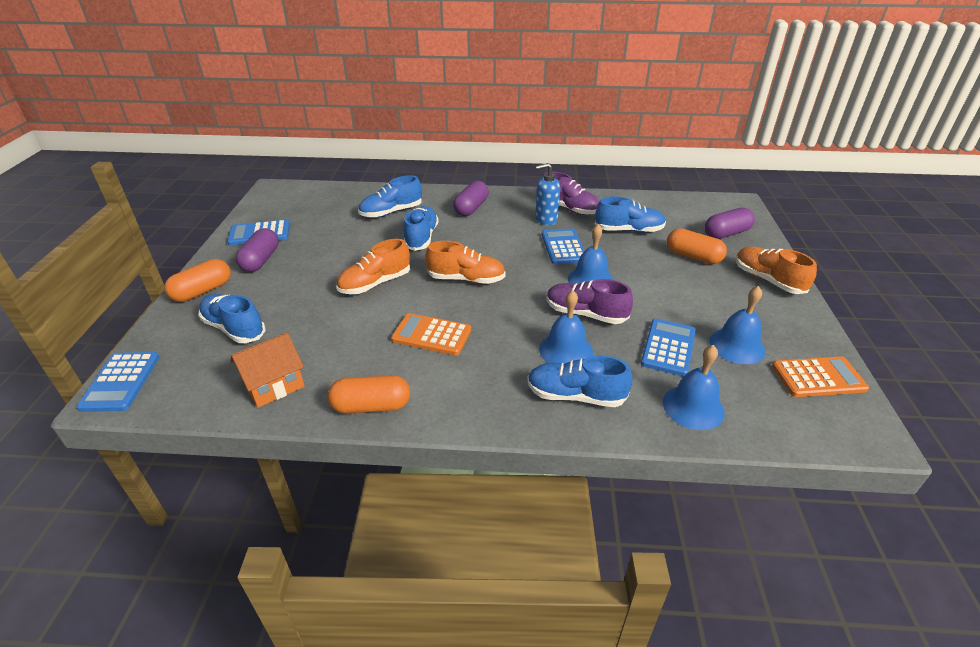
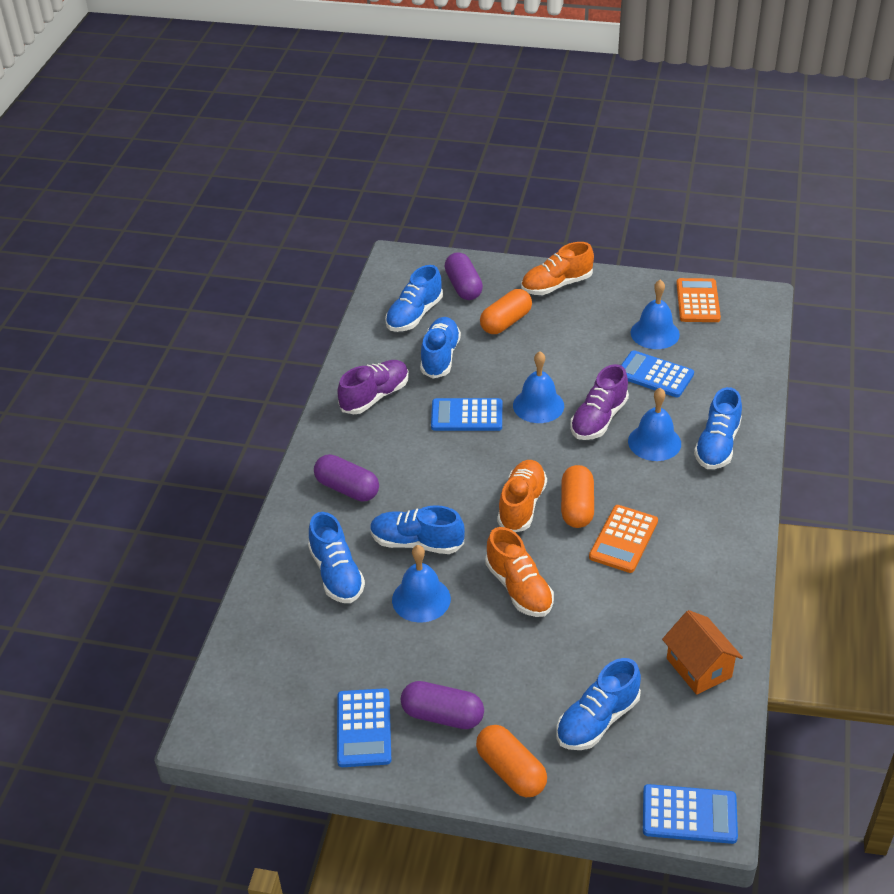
camera: 80 degrees left, 5 degrees up
(371, 406) = (729, 587): orange capsule -> orange capsule (577, 507)
(546, 219) = (397, 421): blue soap dispenser -> none
(673, 215) = (414, 315): none -> blue shoe
(693, 407) = (731, 379): blue bell -> blue bell (421, 599)

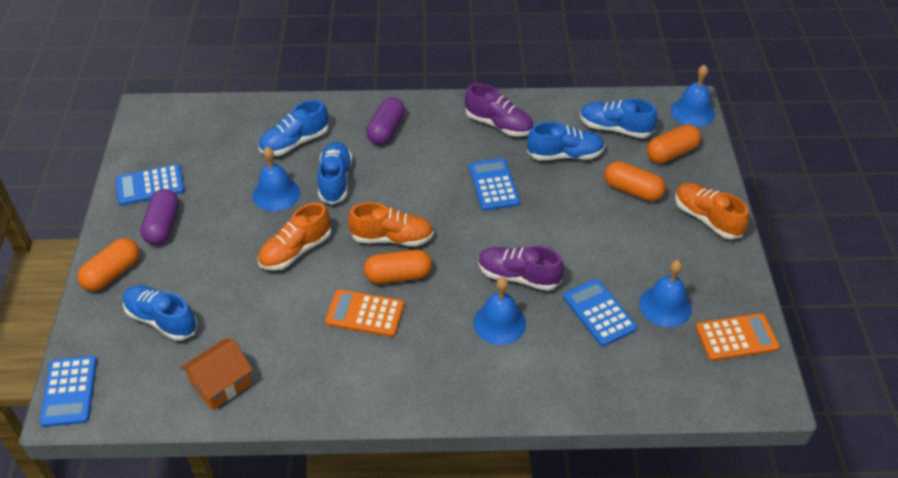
camera: 75 degrees right, 5 degrees up
(463, 287) = (671, 153): purple capsule -> orange capsule
(538, 405) = (523, 230): blue bell -> blue bell (692, 112)
(654, 375) = (599, 312): blue calculator -> blue calculator turned 45 degrees counterclockwise
(717, 445) = (510, 374): blue shoe -> none

